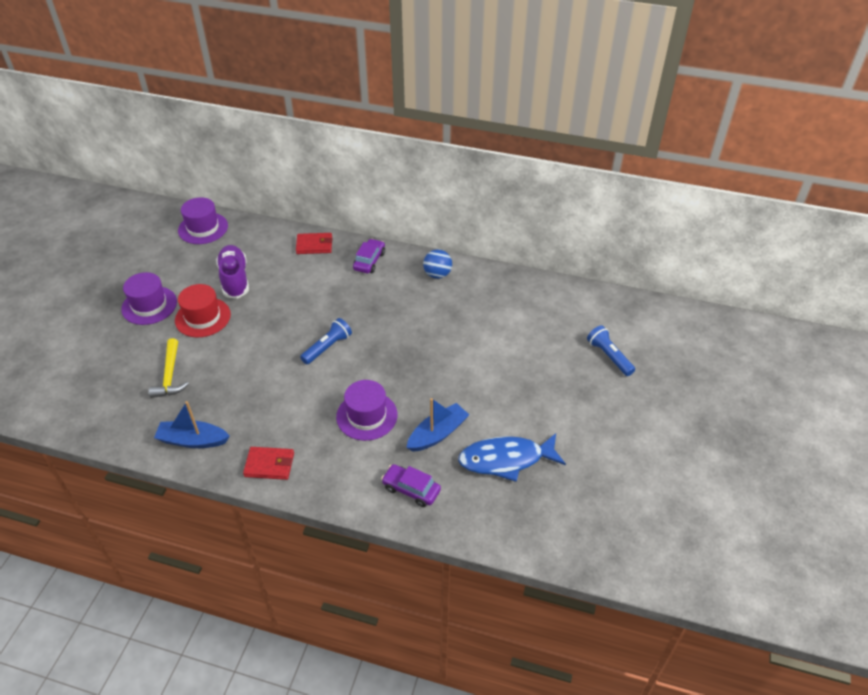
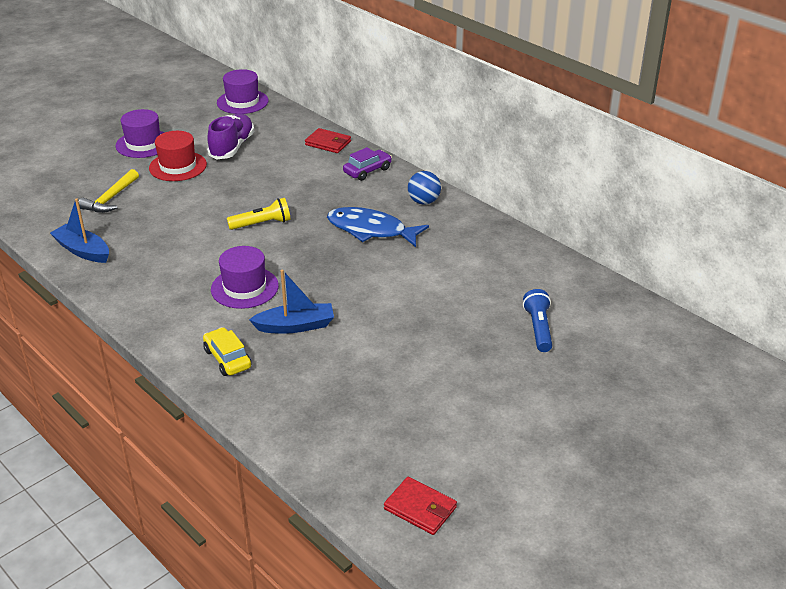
camera: 30 degrees right, 10 degrees down
(269, 465) = (125, 292): red wallet -> red wallet (420, 508)
(327, 347) = (262, 224): blue flashlight -> yellow flashlight
(411, 489) = (227, 359): purple car -> yellow car
(506, 459) = (341, 372): blue fish -> blue fish (371, 230)

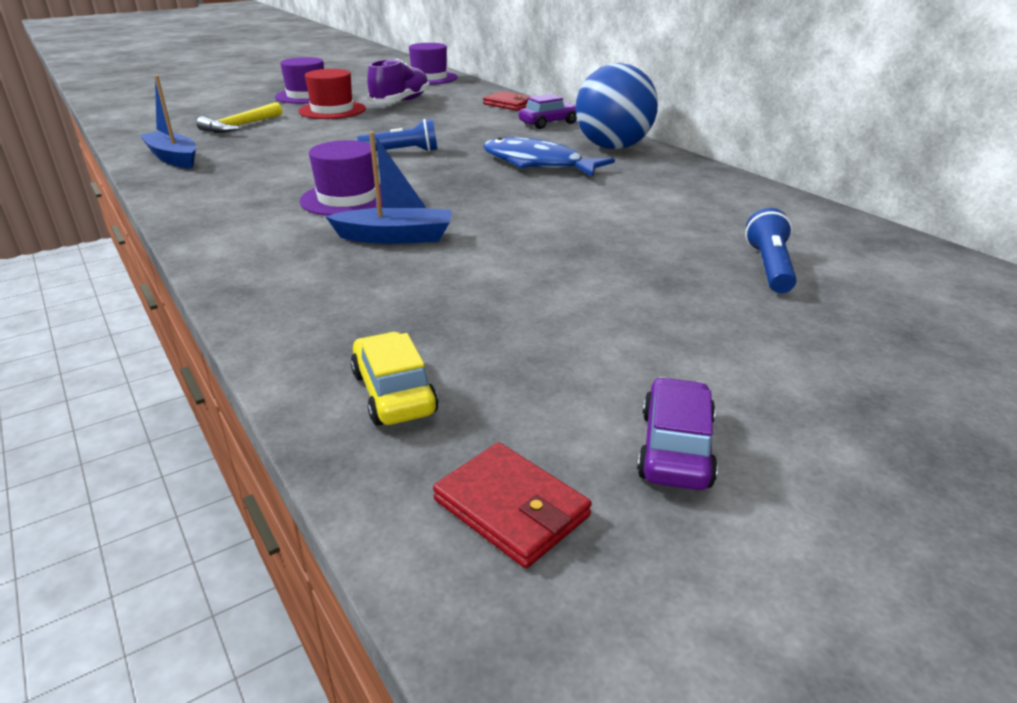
camera: 10 degrees right, 5 degrees down
(227, 359) = (277, 262): yellow car -> yellow car (393, 393)
(262, 224) = (402, 152): yellow flashlight -> blue flashlight
(424, 201) = (613, 147): blue ball -> blue ball, size x1.85
(491, 466) = (675, 448): none -> purple car

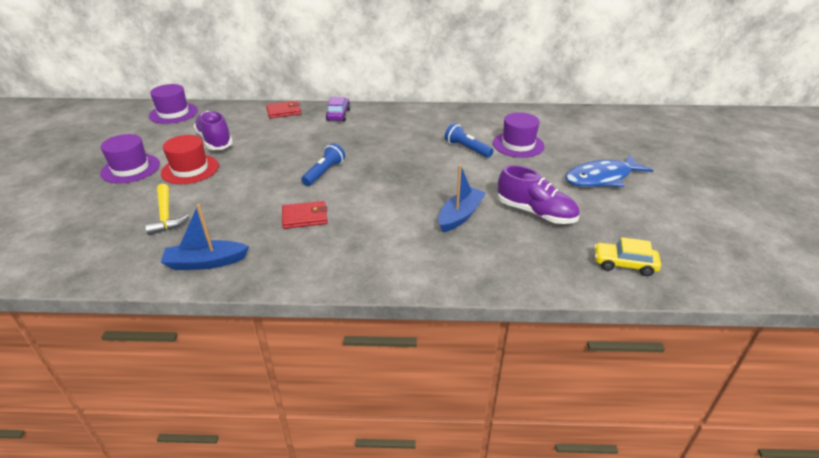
camera: 55 degrees left, 5 degrees up
(347, 199) = (385, 213): purple hat -> purple hat (518, 145)
(471, 283) = (535, 213): none -> purple shoe
(511, 508) = (713, 263): red wallet -> red wallet (305, 217)
(537, 164) = (401, 142): blue fish -> blue fish (601, 178)
(613, 147) = (402, 115): blue ball -> none
(675, 448) = (692, 218): purple car -> none
(769, 267) = (576, 144): blue flashlight -> blue flashlight (467, 149)

